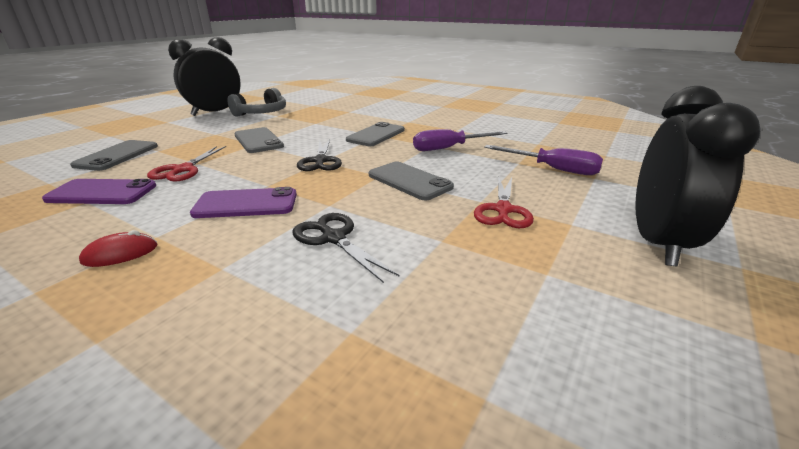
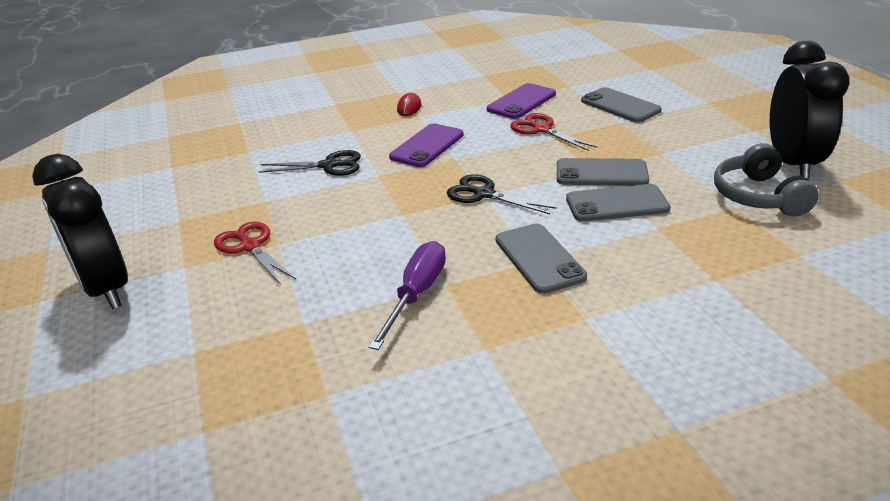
camera: 130 degrees right, 5 degrees up
(409, 181) = (366, 225): grey phone -> grey phone (617, 204)
(552, 169) = (253, 336): purple screwdriver -> none

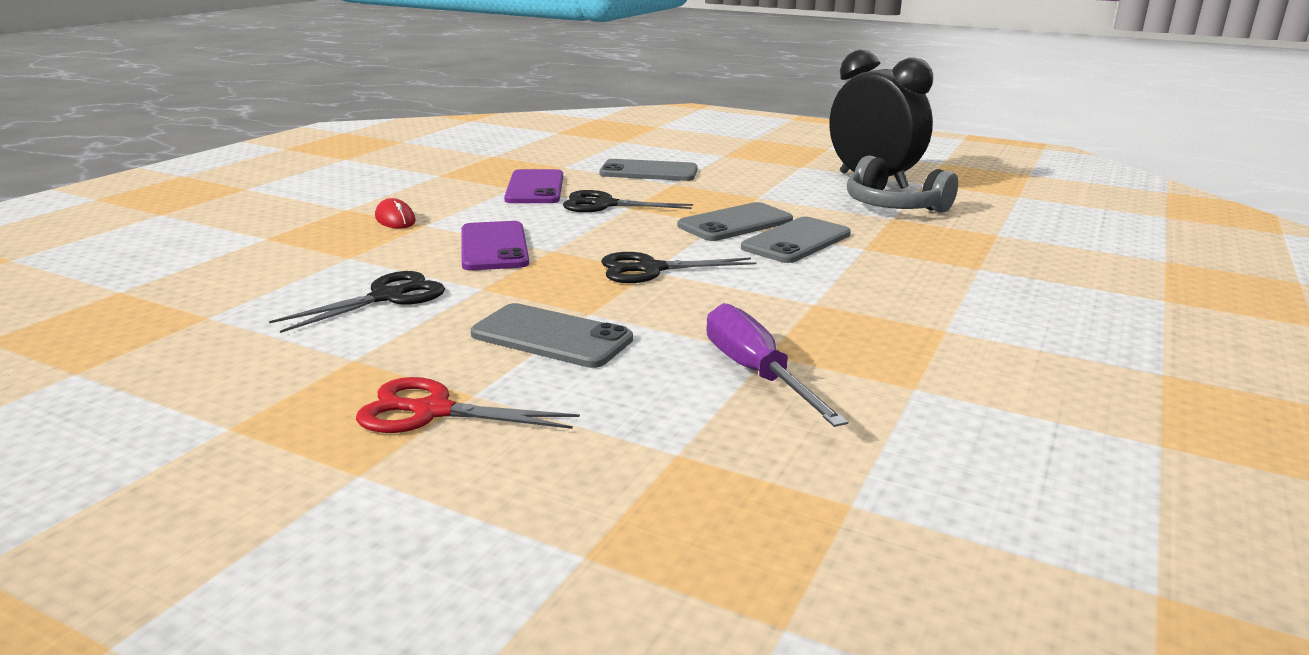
camera: 45 degrees left, 10 degrees down
(106, 288) = (248, 561): black clock -> none
(539, 258) = (813, 301): grey phone -> grey phone (551, 337)
(541, 129) = (605, 205): red scissors -> black scissors

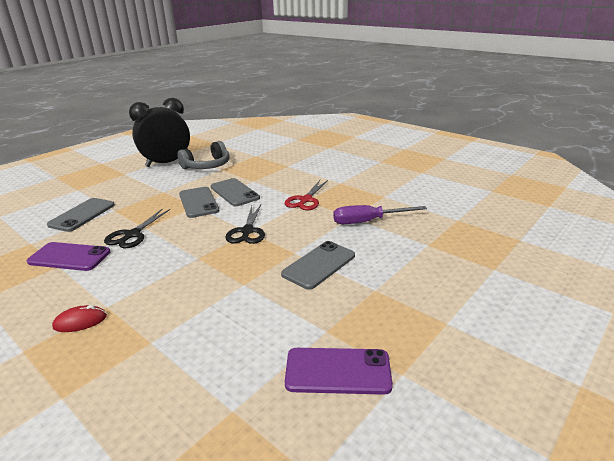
camera: 75 degrees left, 5 degrees up
(387, 297) = (240, 320): black scissors -> none
(432, 411) = (391, 302): red scissors -> red scissors (306, 200)
(493, 247) = (177, 278): purple phone -> purple phone (338, 371)

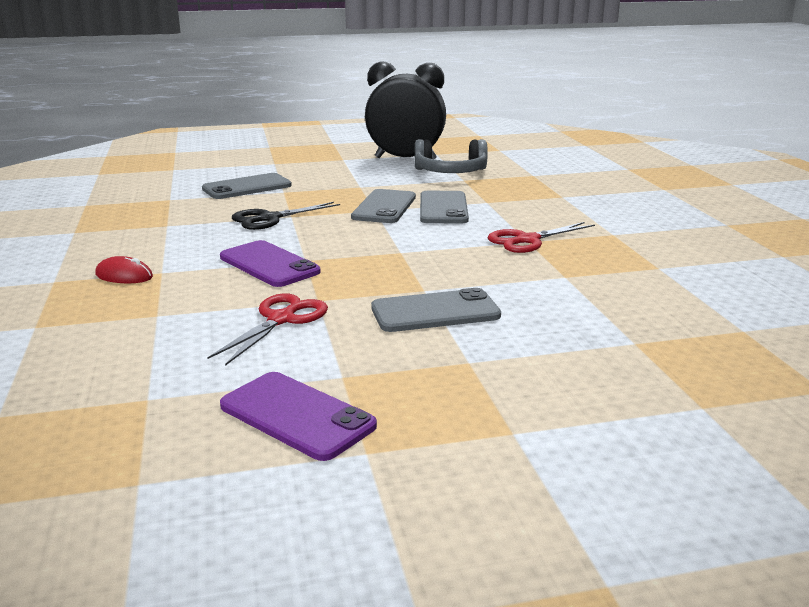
camera: 35 degrees right, 5 degrees down
(69, 257) = (186, 221): purple phone -> purple phone (269, 264)
(240, 308) = (281, 319): none -> red scissors
(247, 231) = (398, 251): black scissors -> none
(368, 221) = (582, 288): purple screwdriver -> none

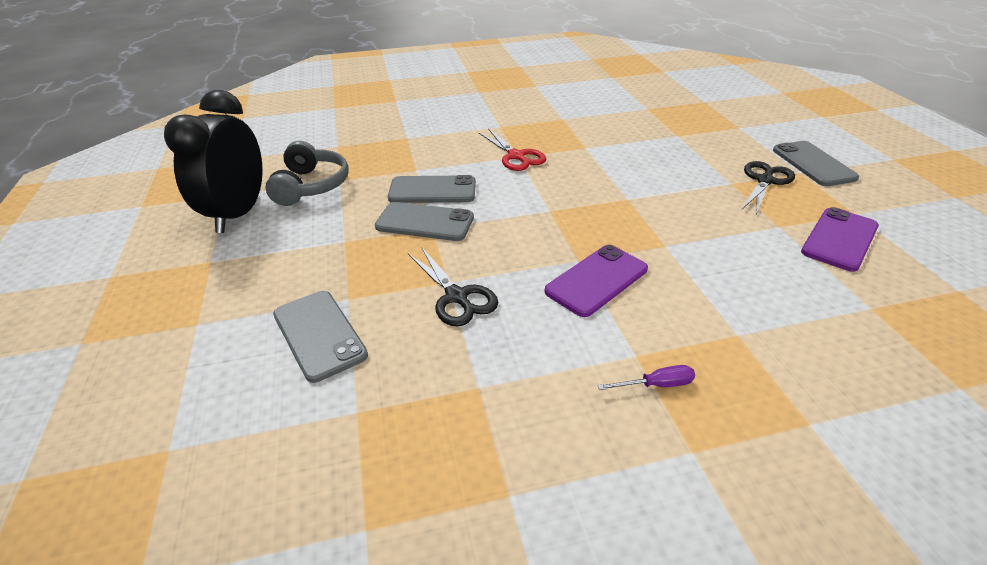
camera: 90 degrees left, 15 degrees up
(124, 276) = (656, 385): red mouse -> purple screwdriver
(281, 319) = (710, 260): red scissors -> none
(435, 312) = (665, 194): grey phone -> grey phone (813, 164)
(477, 391) = (765, 181): none -> black scissors

